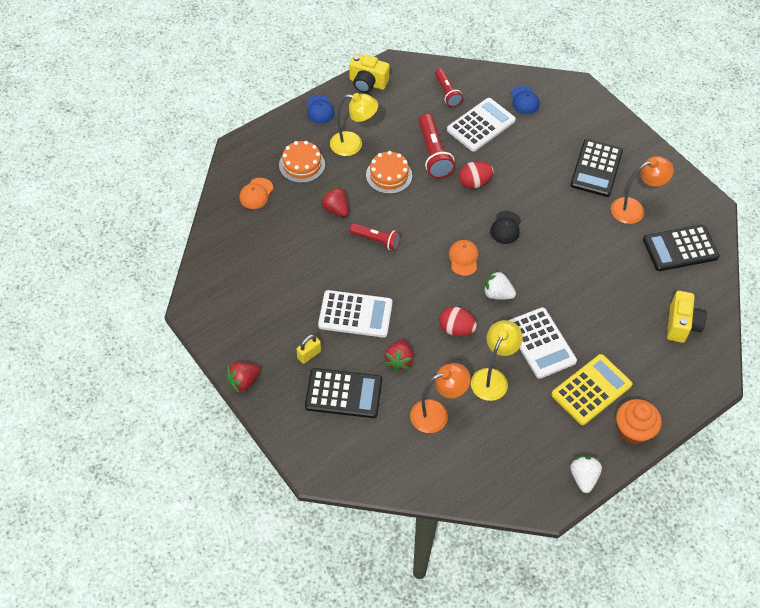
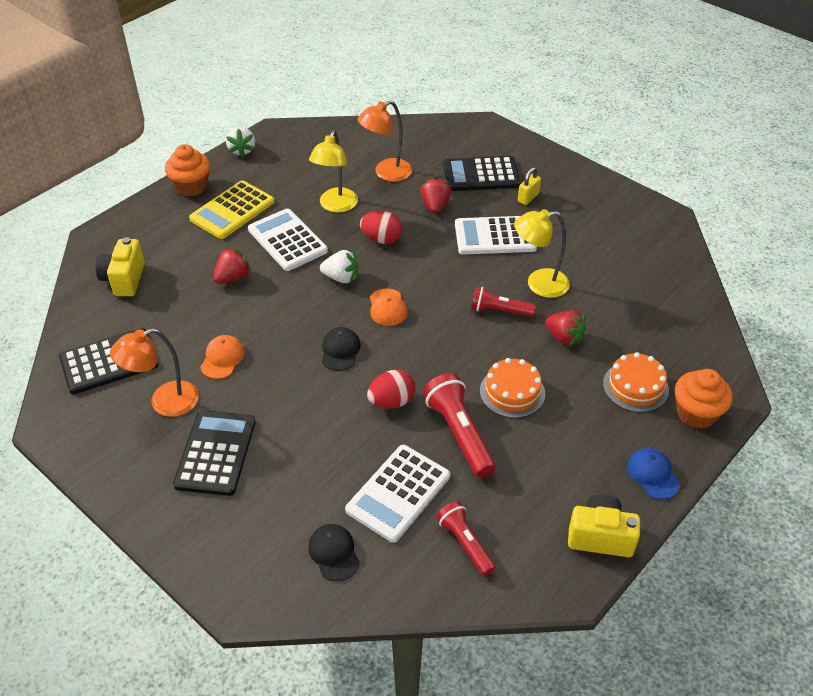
camera: 170 degrees right, 10 degrees down
(243, 381) = (581, 170): red strawberry -> red strawberry (233, 277)
(256, 193) = (673, 340): orange cap -> orange cap (222, 358)
(271, 140) = (696, 413): none -> orange cupcake
(353, 145) = (578, 427): yellow lamp -> yellow lamp (538, 284)
(524, 100) = (334, 553): blue cap -> black cap

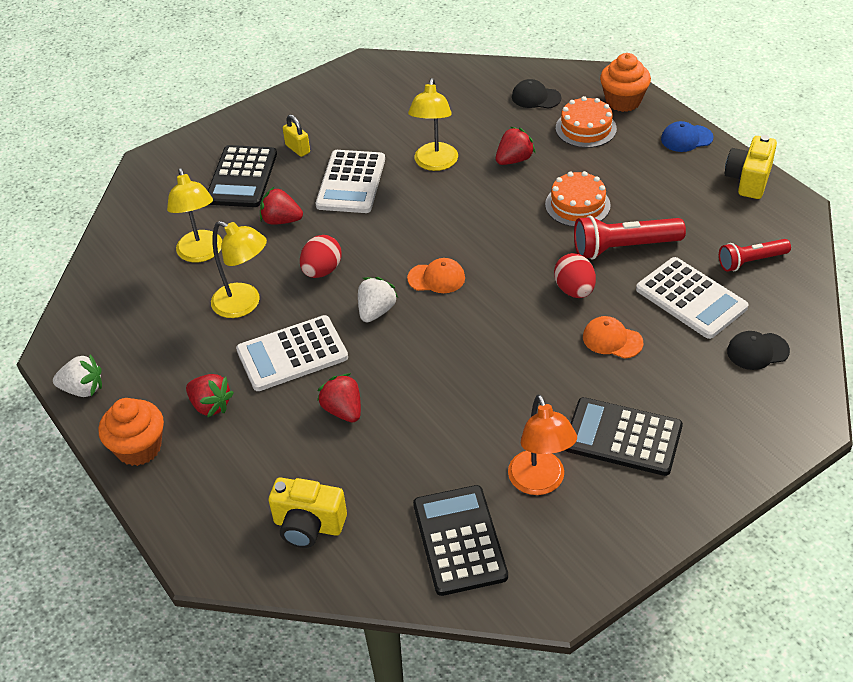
camera: 75 degrees left, 0 degrees up
(222, 358) = (480, 426): orange cap -> orange cap (612, 340)
(232, 210) = (210, 405): yellow calculator -> red strawberry
(340, 350) = (492, 322): black cap -> black cap (536, 97)
(386, 173) = (201, 253): orange lamp -> yellow lamp
(499, 311) = (465, 196): red flashlight -> none

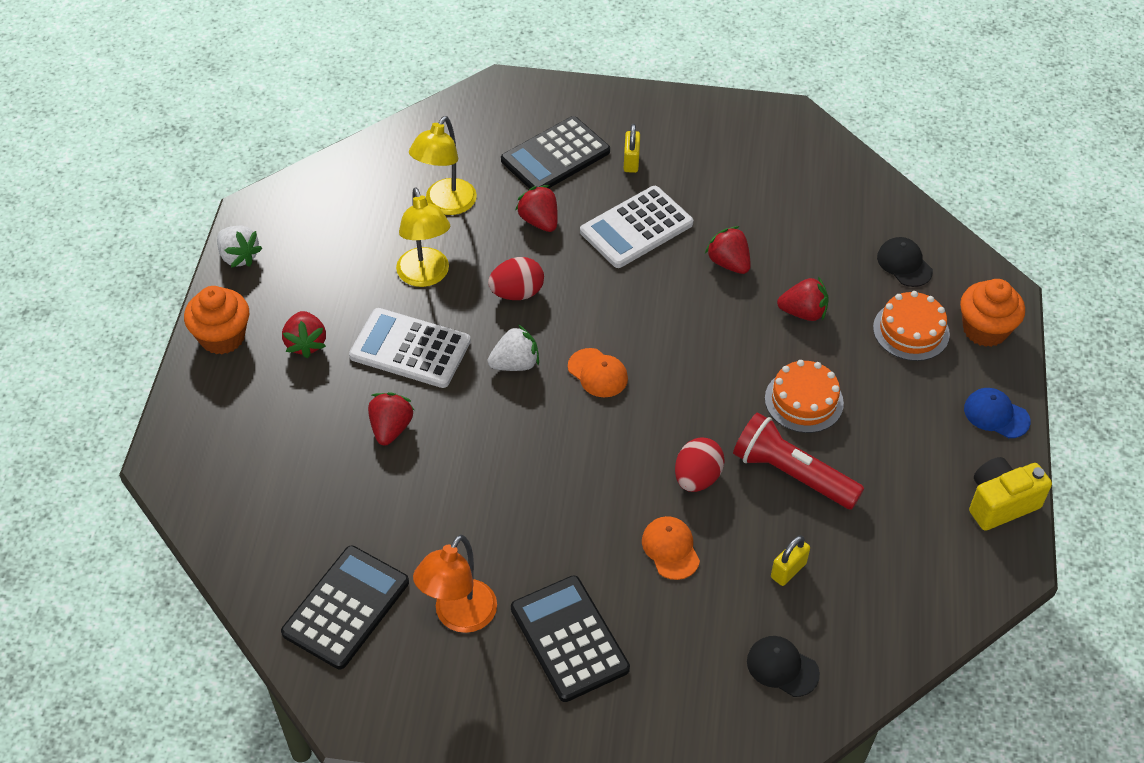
camera: 40 degrees right, 5 degrees up
(308, 526) = (260, 500): yellow camera -> none
(434, 163) = (728, 263): yellow lamp -> red strawberry
(691, 298) = (788, 570): white calculator -> yellow padlock
(751, 261) = (891, 582): red flashlight -> none

